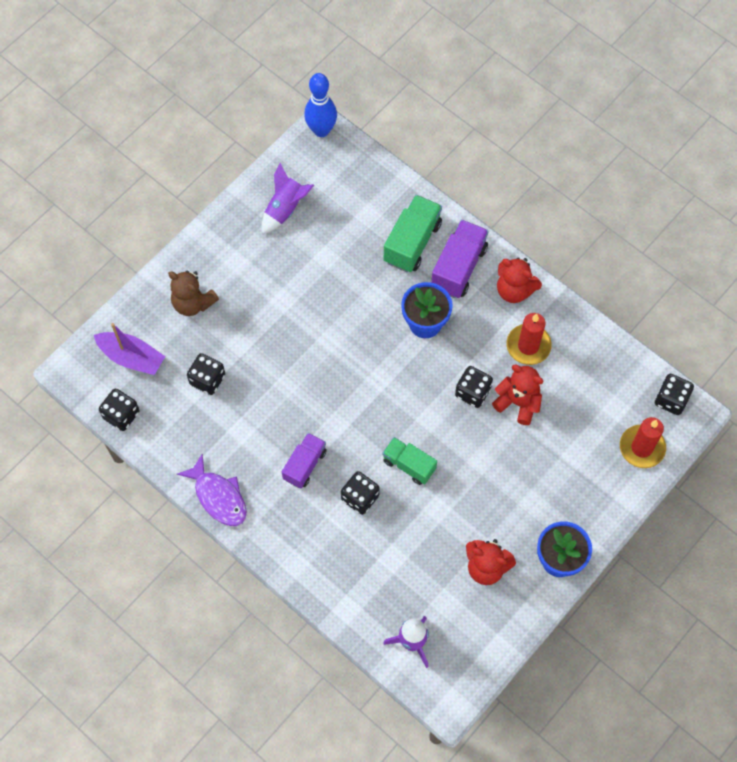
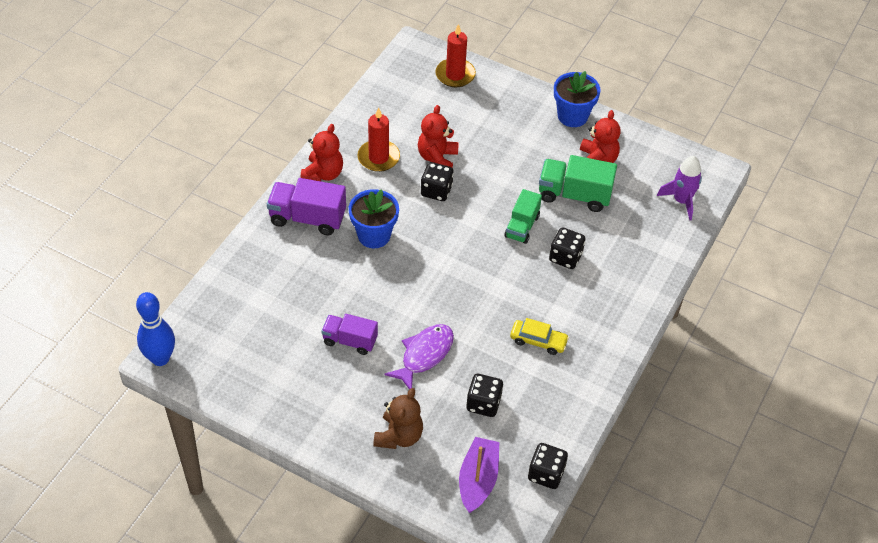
camera: 105 degrees left, 15 degrees down
(218, 497) = (603, 368): purple fish -> purple fish (424, 355)
(264, 445) = (538, 341): none -> yellow car
(285, 209) = (266, 373): purple rocket -> none
(305, 465) = (548, 304): purple truck -> purple truck (350, 341)
(412, 242) = (286, 258): green truck -> green truck (574, 195)
(671, 400) = (405, 61): black dice -> none

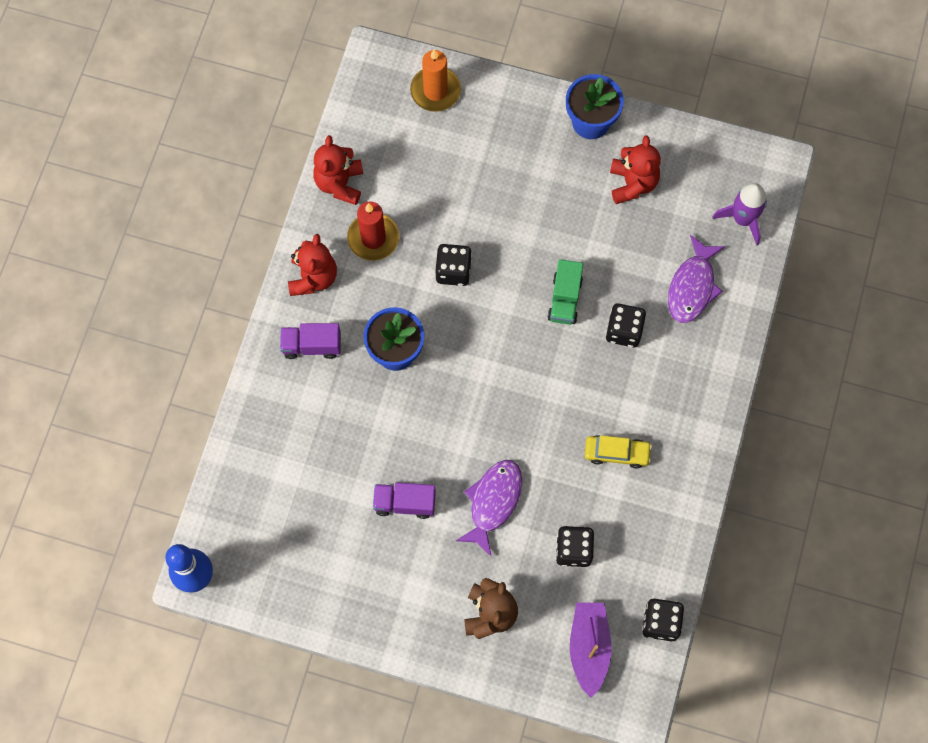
camera: 10 degrees left, 20 degrees up
(307, 218) = (312, 345): purple truck -> purple truck, size x0.66
(437, 158) = (443, 223): red teddy bear -> red teddy bear (340, 183)
(455, 75) = (435, 91): red candle -> orange candle
(574, 195) = (616, 239): green truck -> none
(629, 238) = (692, 287): none -> purple fish

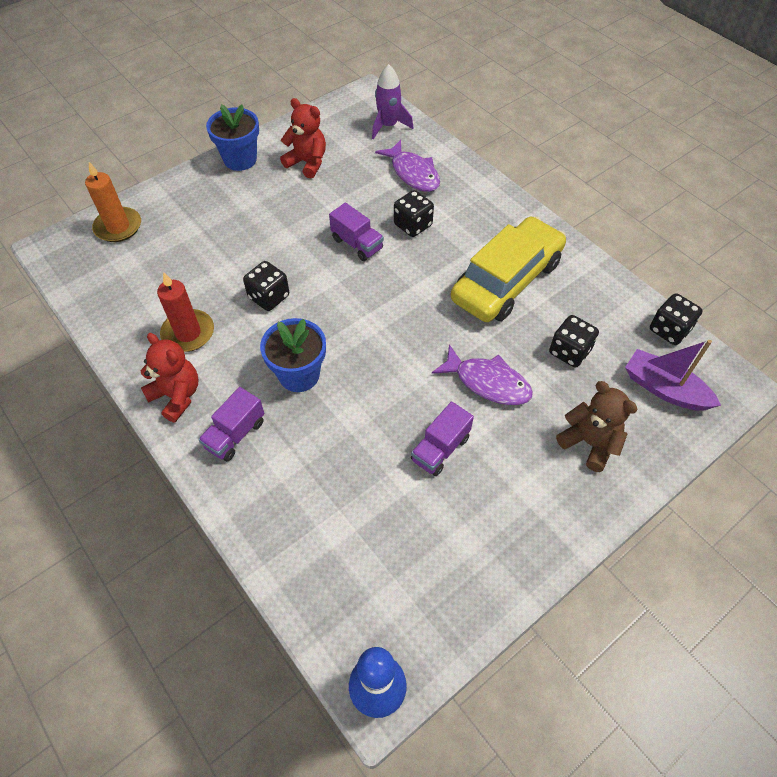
camera: 55 degrees left, 15 degrees down
(340, 183) = (119, 328): red teddy bear -> none
(493, 502) = (488, 382): purple fish -> purple fish turned 150 degrees clockwise
(565, 299) = (357, 244): green truck -> purple truck
(616, 453) = (506, 281): yellow car -> yellow car, size x2.22

